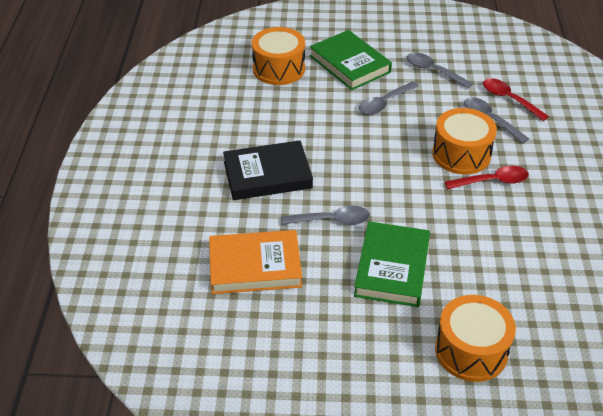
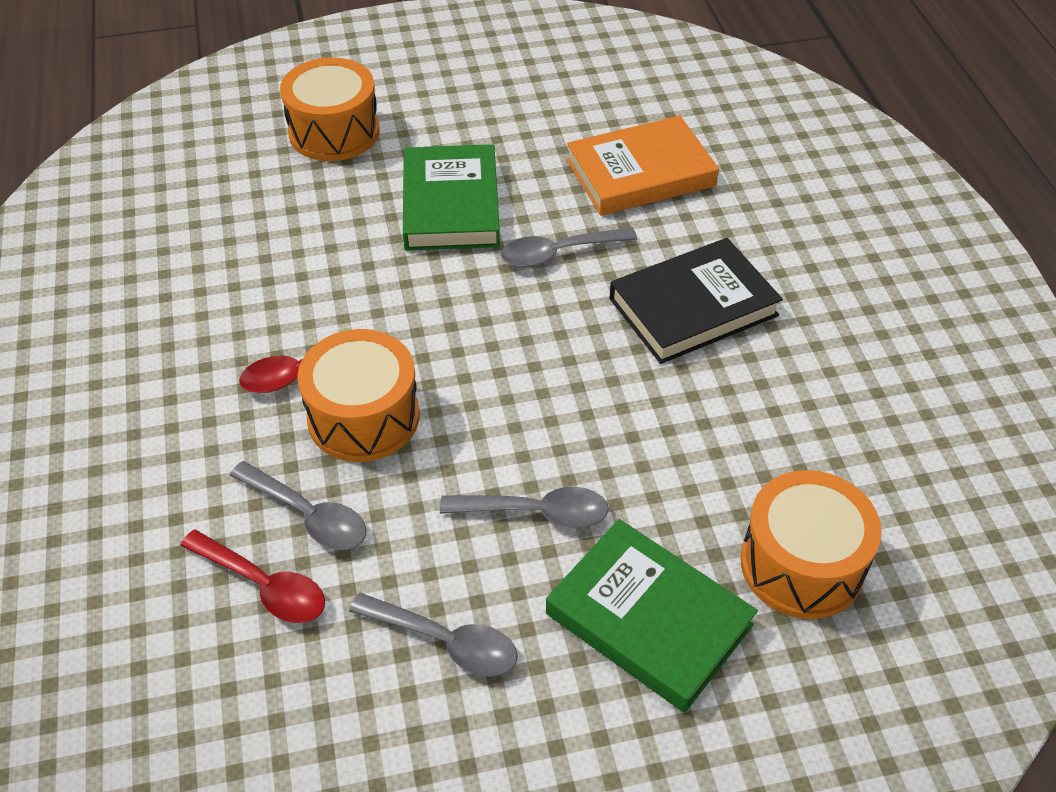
camera: 165 degrees right, 5 degrees up
(384, 103) = (536, 512): grey spoon -> grey spoon turned 60 degrees clockwise

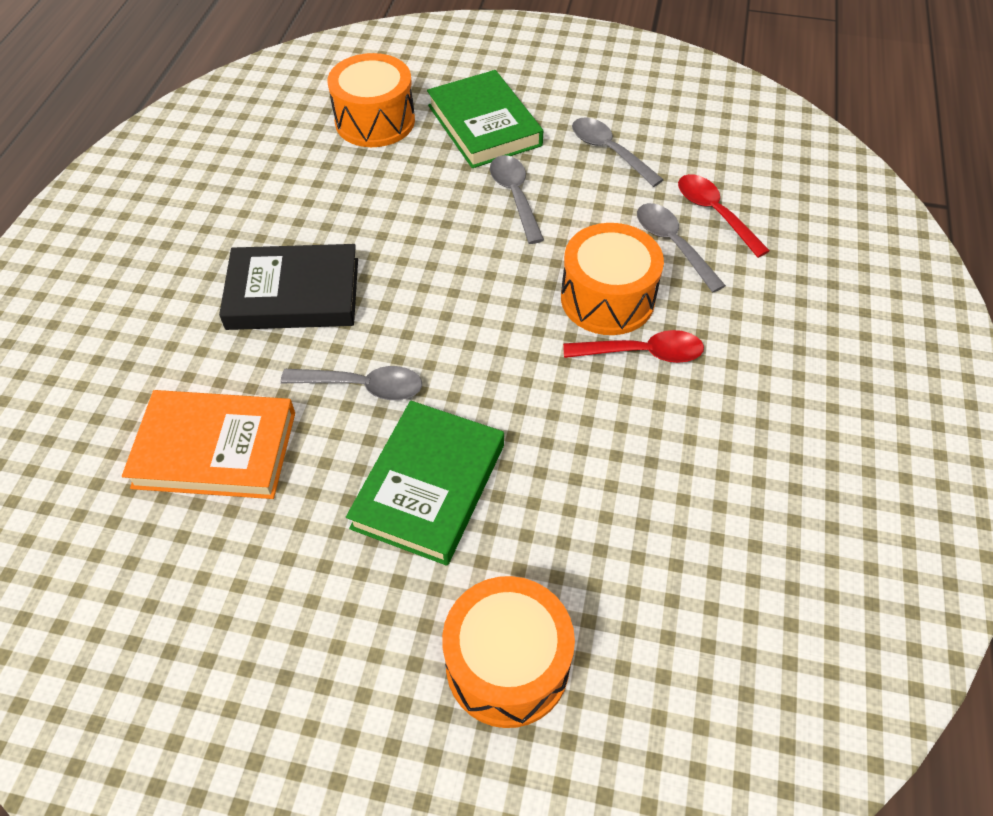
camera: 155 degrees left, 5 degrees up
(536, 512) = (515, 196): grey spoon -> grey spoon turned 45 degrees clockwise

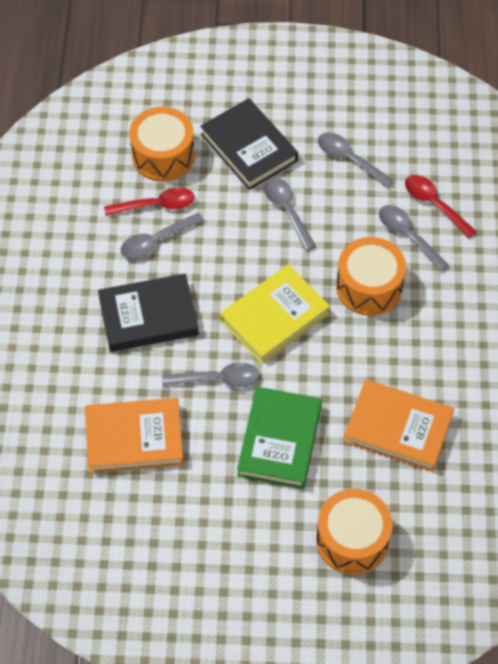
camera: 10 degrees left, 5 degrees up
(334, 209) = (156, 241): none -> grey spoon
(466, 318) = (274, 317): none -> yellow book
(484, 125) = (249, 148): green book -> black book
(615, 496) = (398, 428): none -> orange book
(642, 353) = (399, 325): red spoon -> red spoon (156, 205)

